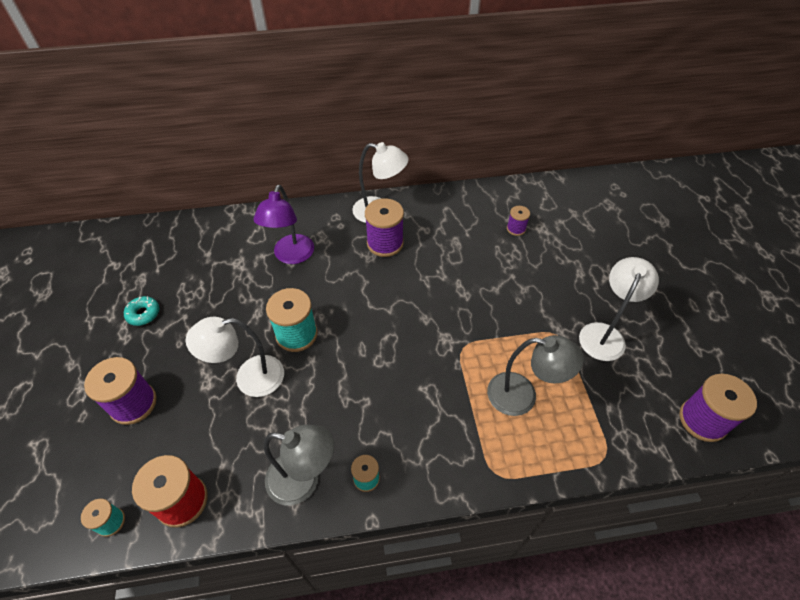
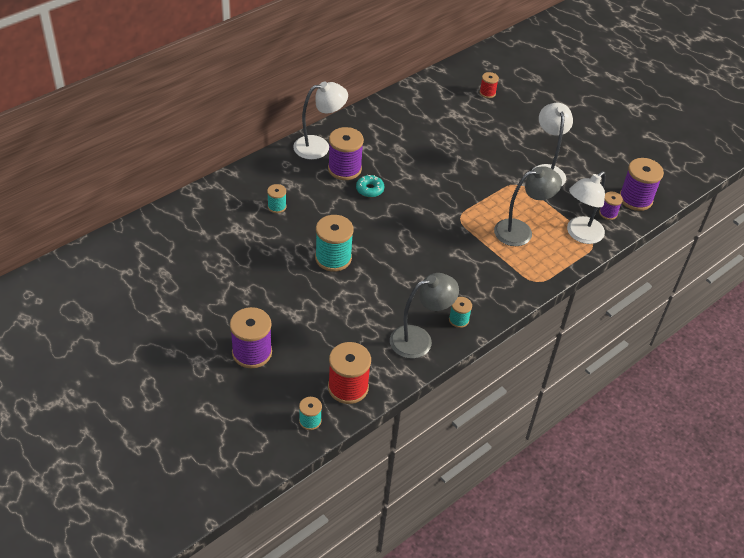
camera: 35 degrees left, 5 degrees down
(143, 314) = (194, 295): turquoise donut -> turquoise donut (370, 189)
(249, 378) = (324, 300): white lamp -> white lamp (580, 235)
(291, 256) = (277, 206): purple lamp -> turquoise spool
(516, 229) = (436, 121): purple spool -> purple spool (608, 213)
(594, 218) = (487, 93): none -> red spool

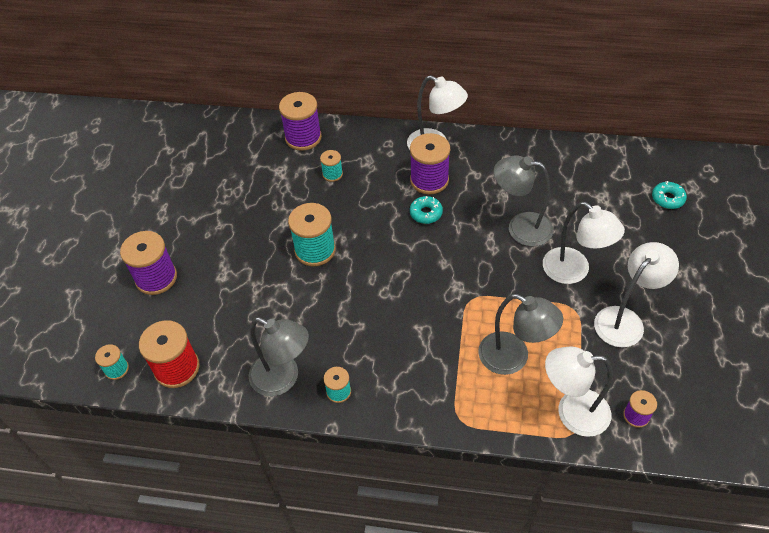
camera: 55 degrees right, 5 degrees up
(433, 160) = (520, 227): none -> grey lamp
(487, 93) = (667, 199): red spool -> turquoise donut
(491, 164) = (574, 271): none -> white lamp
(635, 199) = (693, 426): purple spool -> purple spool (303, 138)

